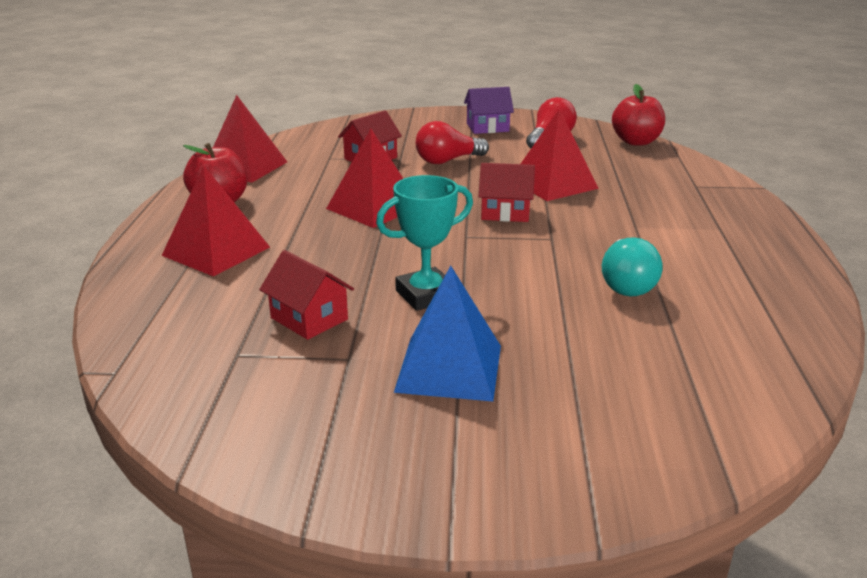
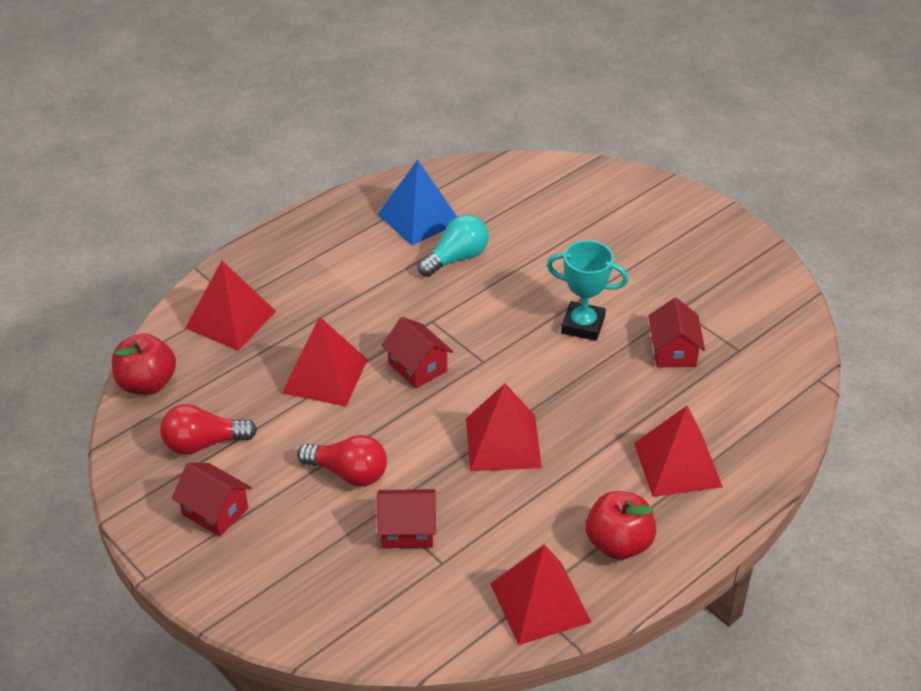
camera: 135 degrees left, 15 degrees up
(449, 368) = (634, 270): blue pyramid -> blue pyramid (419, 218)
(487, 127) = (215, 511): purple house -> red house
(673, 178) = (230, 319): none -> red pyramid

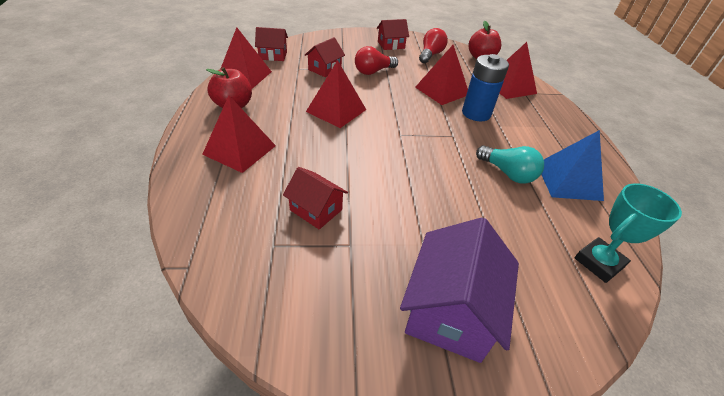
camera: 125 degrees right, 0 degrees up
(353, 322) = (476, 113): none -> blue battery
(418, 367) = (419, 114): red house -> red house (273, 55)
(456, 258) = (507, 173): turquoise light bulb -> turquoise light bulb turned 45 degrees counterclockwise
(583, 325) = (388, 186): turquoise trophy -> turquoise trophy (598, 262)
(665, 234) = (450, 310): none -> purple house

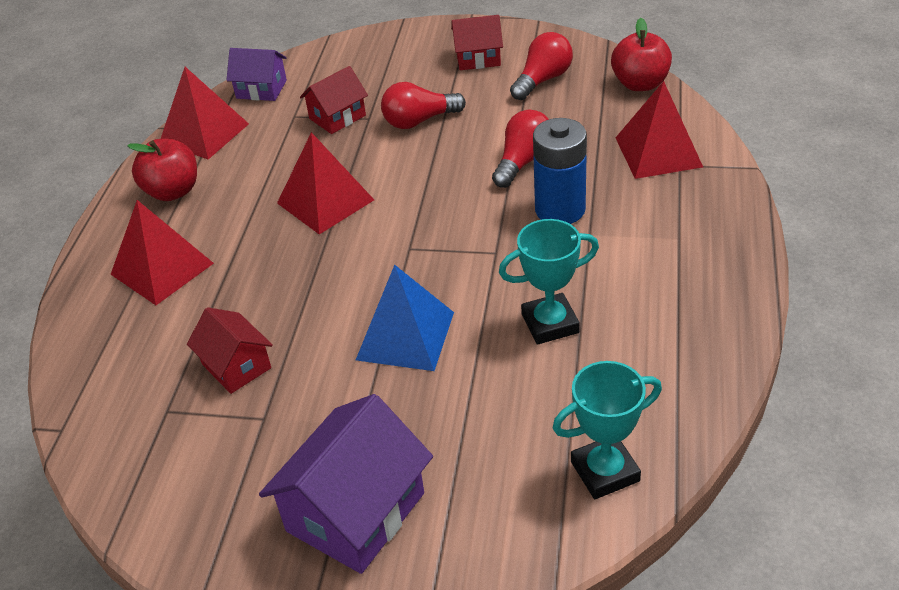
camera: 20 degrees right, 0 degrees up
(273, 55) = (261, 89): red house -> purple house
(442, 91) = (523, 161): red pyramid -> red light bulb
(507, 173) = (550, 323): turquoise light bulb -> turquoise trophy
(568, 181) = (646, 342): blue pyramid -> blue pyramid (405, 336)

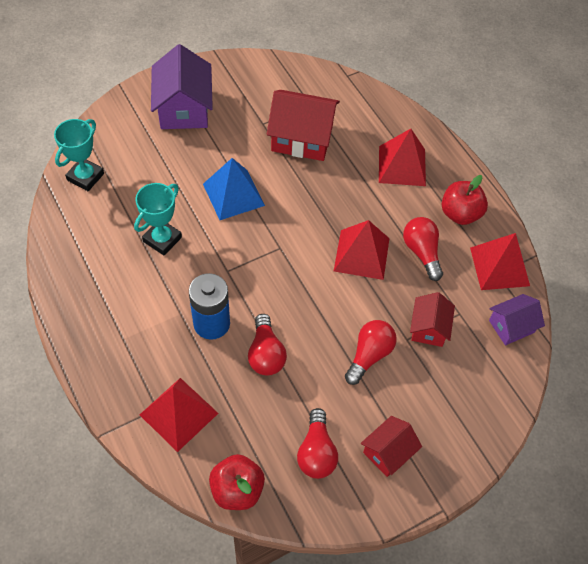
camera: 135 degrees right, 15 degrees up
(236, 366) = (302, 138): red house -> red house, size x1.71
(261, 176) = (422, 252): none -> red light bulb

